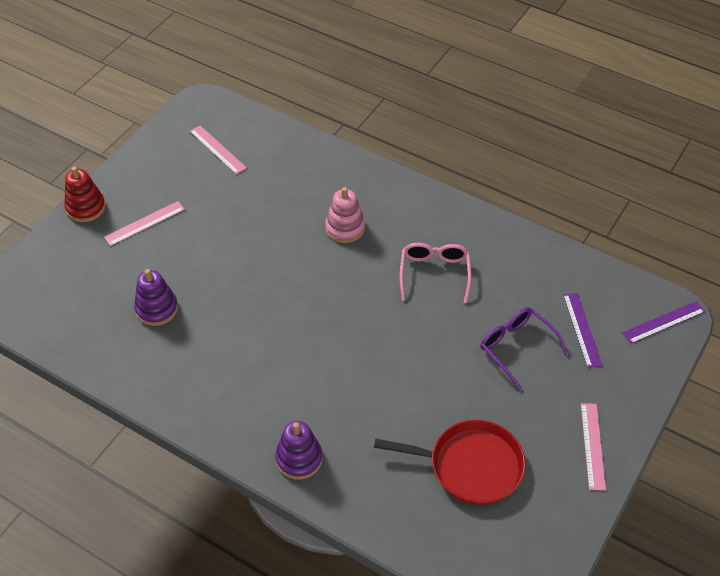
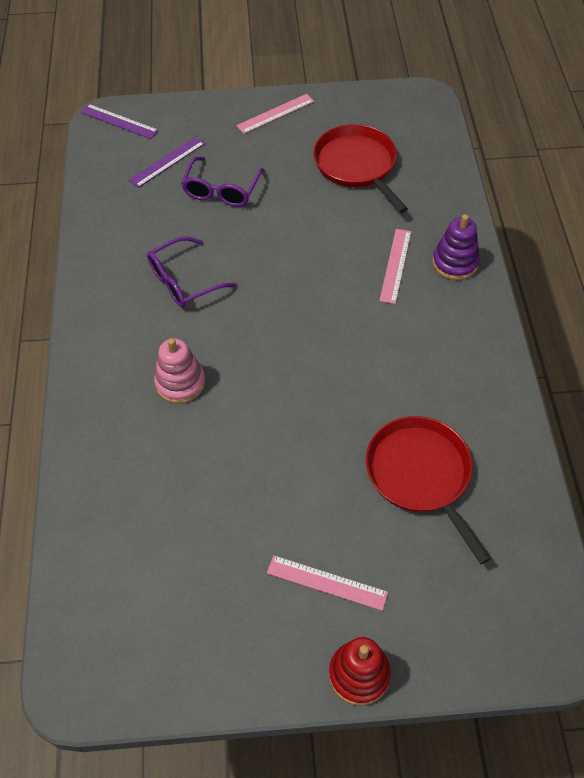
camera: 125 degrees left, 5 degrees up
(157, 309) = (421, 475): purple stacking toy -> red pan
(217, 149) = (150, 595): pink ruler -> pink ruler (395, 265)
(434, 273) = (183, 281): pink glasses -> purple glasses

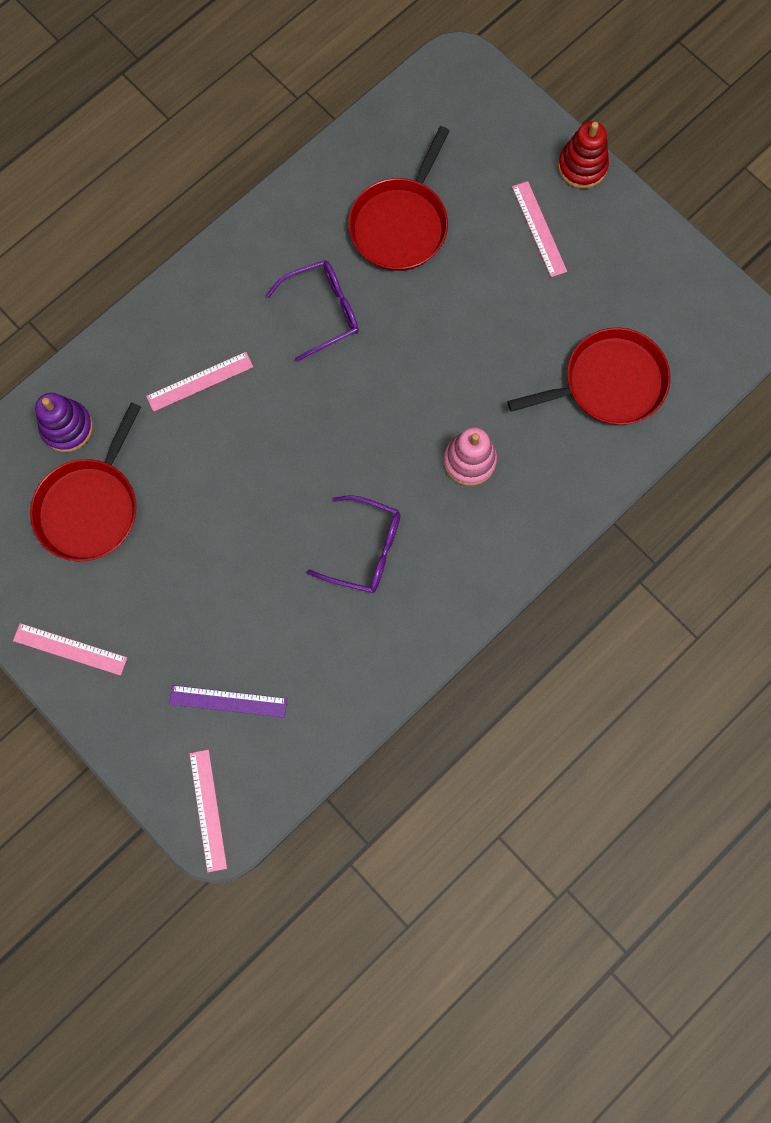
camera: 130 degrees left, 20 degrees up
(119, 121) = (208, 810): purple ruler -> pink ruler
(142, 526) = (608, 383): none -> red pan
(221, 190) = (226, 611): purple glasses -> purple glasses (323, 312)
(455, 263) = (157, 334): purple stacking toy -> purple stacking toy (67, 427)

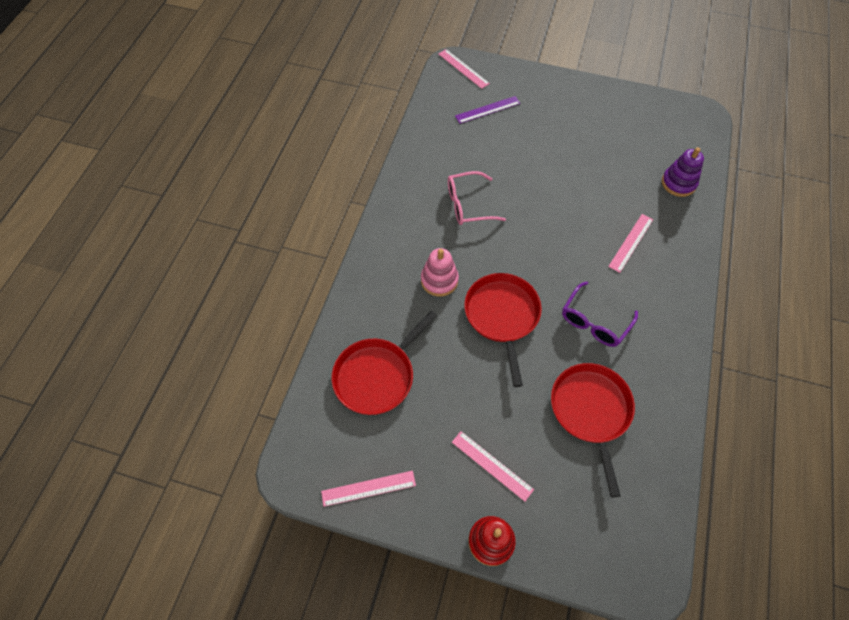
camera: 150 degrees right, 15 degrees down
(70, 649) = (581, 95): pink ruler -> pink ruler (368, 488)
(90, 507) = (630, 154): red pan -> red pan (502, 316)
(365, 550) = (467, 205): purple glasses -> pink glasses

